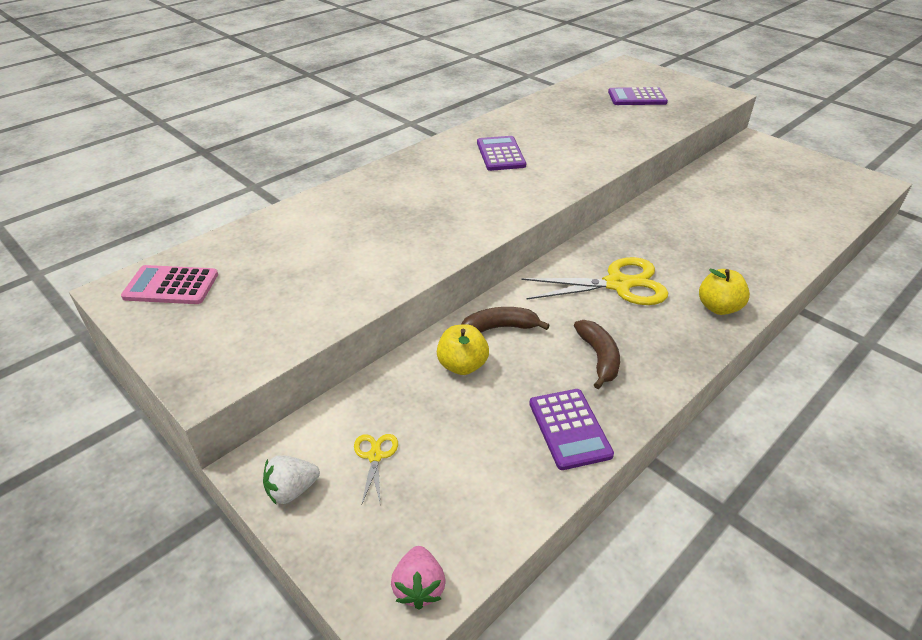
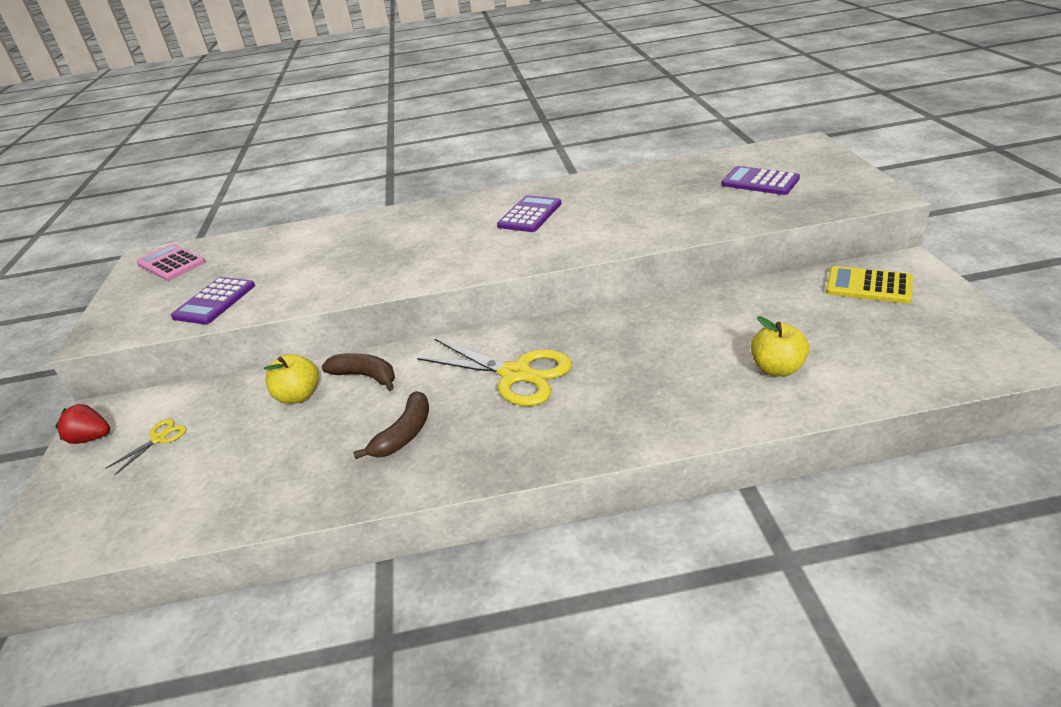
camera: 40 degrees right, 5 degrees down
(292, 490) = (91, 438): white strawberry -> red strawberry
(419, 587) = (59, 544): pink strawberry -> none
(569, 429) = (298, 483): purple calculator -> purple calculator (215, 301)
(718, 307) = (582, 433): yellow apple -> yellow apple (777, 369)
(752, 159) = (868, 286): none -> yellow calculator

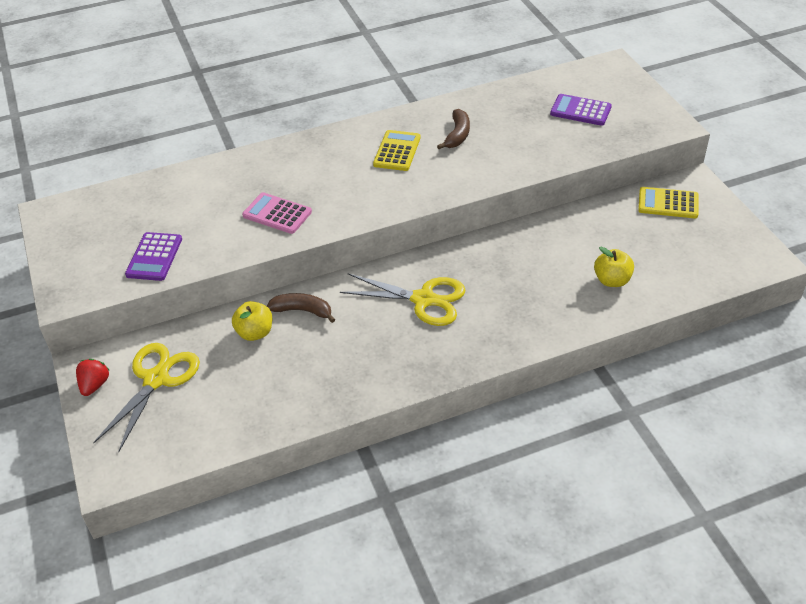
camera: 15 degrees left, 10 degrees up
(91, 438) = (95, 385): red strawberry -> red strawberry turned 105 degrees clockwise
(159, 438) = (156, 379): yellow scissors -> yellow scissors, size x2.17
(171, 263) = (80, 217): pink calculator -> pink calculator (277, 214)
(404, 434) = (357, 356): brown banana -> brown banana (457, 135)
(530, 215) = (397, 151): purple calculator -> yellow calculator

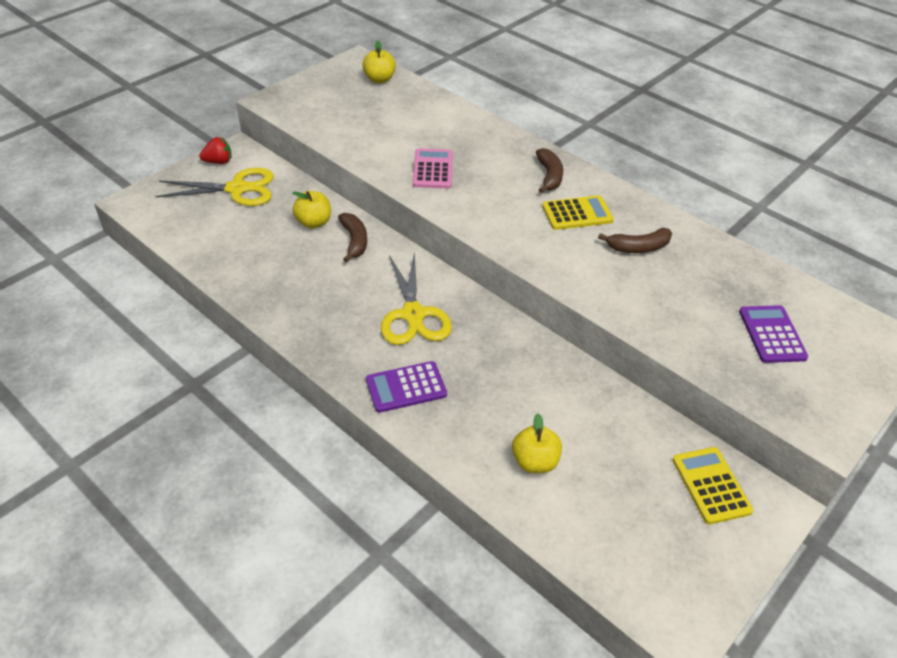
camera: 60 degrees right, 0 degrees up
(99, 207) = (379, 79): none -> yellow apple
(154, 257) = (338, 125): purple calculator -> purple calculator (406, 387)
(338, 149) = (549, 176): none -> brown banana

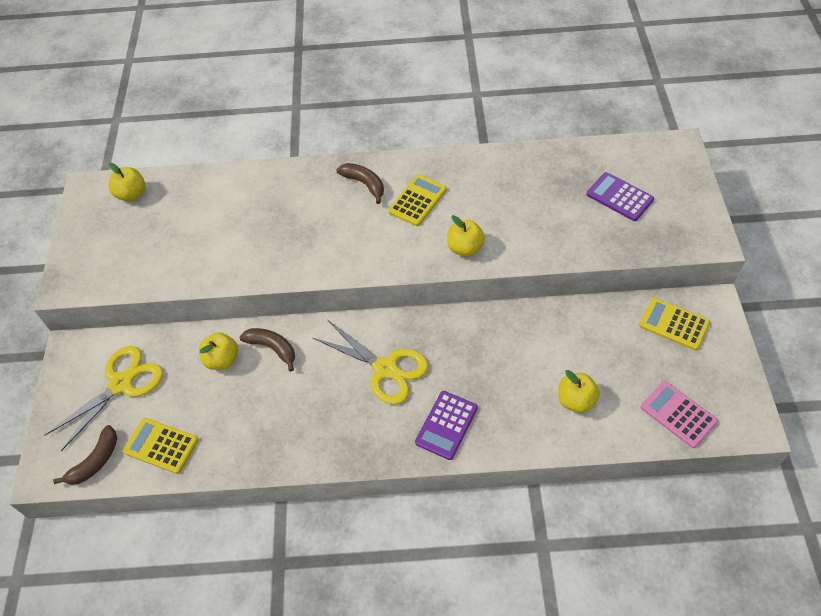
camera: 40 degrees left, 10 degrees up
(210, 240) = (161, 446): none -> yellow calculator
(218, 162) = (70, 374): red strawberry -> none
(433, 169) = (278, 244): pink calculator -> pink calculator (678, 414)
(571, 269) = (465, 248): none -> yellow apple
(638, 247) = (483, 196): brown banana -> brown banana (95, 461)

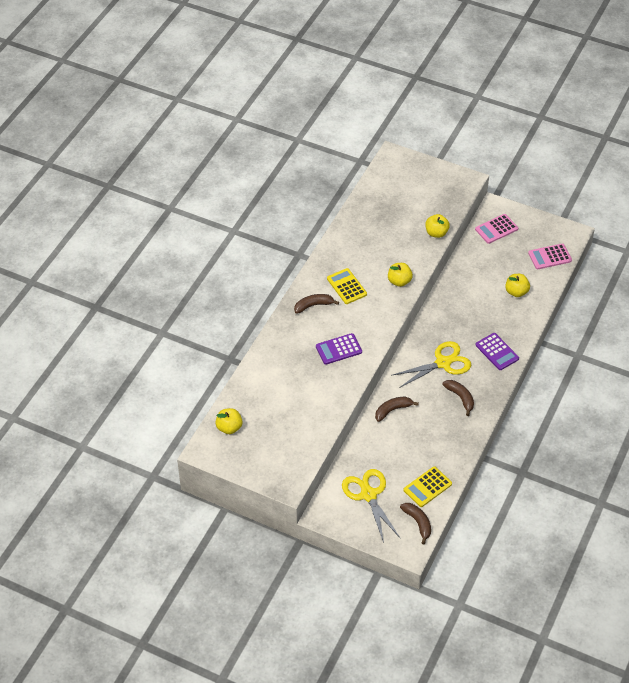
camera: 65 degrees left, 5 degrees down
(222, 360) = (384, 438): yellow apple -> yellow apple (436, 233)
(336, 416) = (460, 398): none -> brown banana
(619, 197) = (411, 199): purple calculator -> purple calculator (339, 349)
(673, 324) = (496, 229): yellow calculator -> pink calculator

